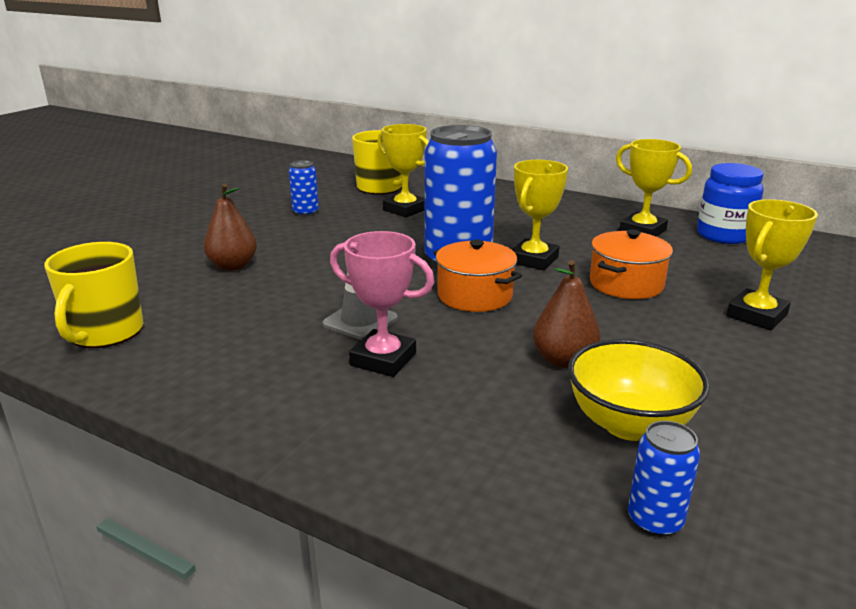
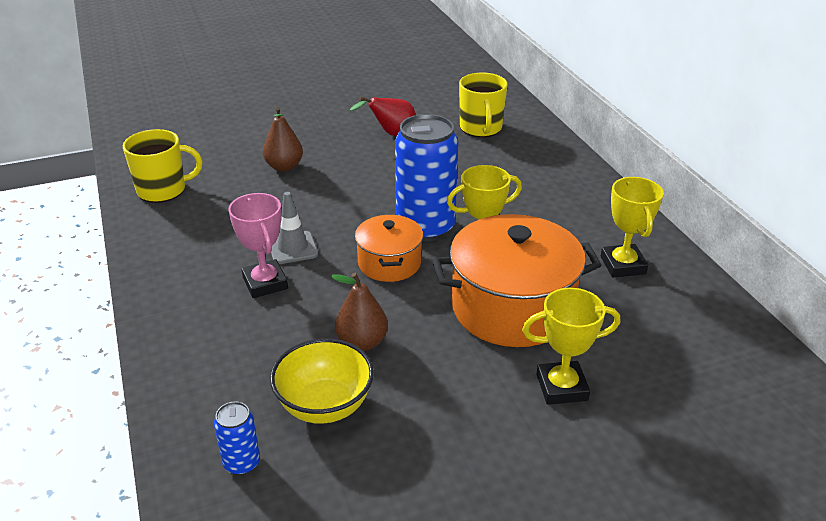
camera: 40 degrees right, 10 degrees up
(105, 332) = (163, 190): yellow mug -> yellow mug turned 150 degrees counterclockwise
(305, 212) = (391, 134): blue can -> red pear
(405, 210) = (465, 159): yellow trophy -> none
(626, 284) = (512, 308): orange pot -> orange pot, size x1.80
(723, 235) = (691, 304): blue jar -> none

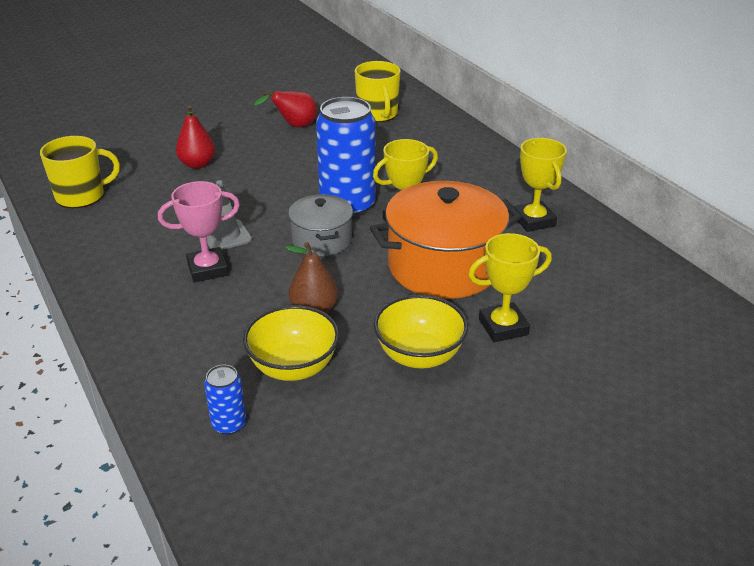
camera: 10 degrees left, 0 degrees up
(265, 283) = (208, 269): pink trophy -> pink trophy turned 75 degrees counterclockwise
(284, 167) = (197, 164): brown pear -> red pear
(389, 263) = (322, 240): orange pot -> grey pot
(461, 410) = (419, 355): none -> yellow bowl

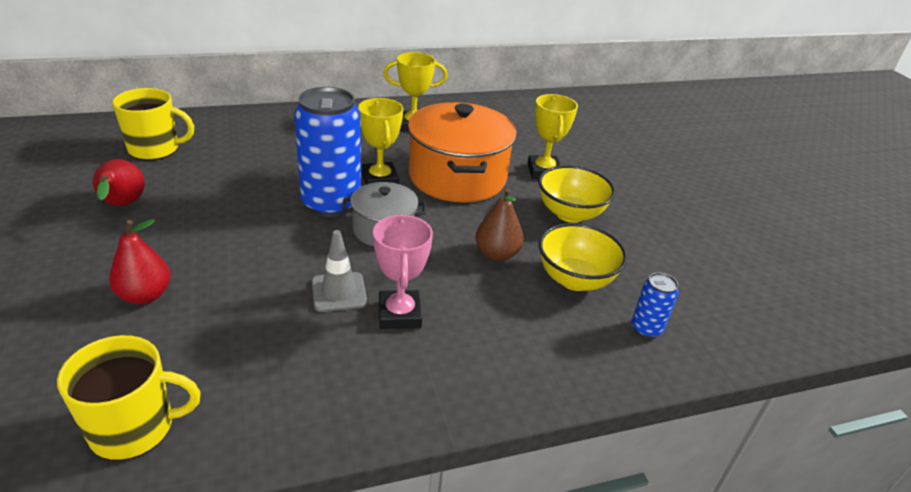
camera: 80 degrees left, 0 degrees up
(81, 196) = (134, 428): yellow mug -> yellow mug turned 90 degrees clockwise

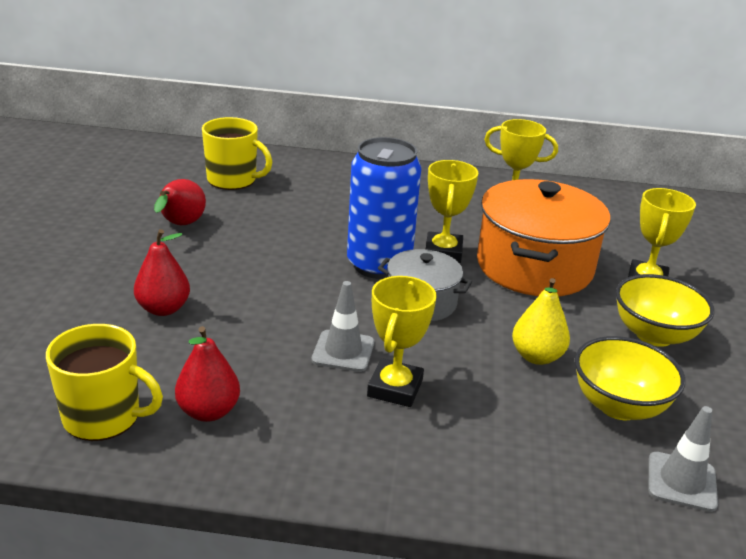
camera: 25 degrees right, 5 degrees down
(241, 388) = (208, 411): none -> red pear
(400, 314) = (395, 388): pink trophy -> yellow trophy
(496, 254) = (537, 356): brown pear -> yellow pear
(646, 329) = (681, 482): blue can -> grey traffic cone

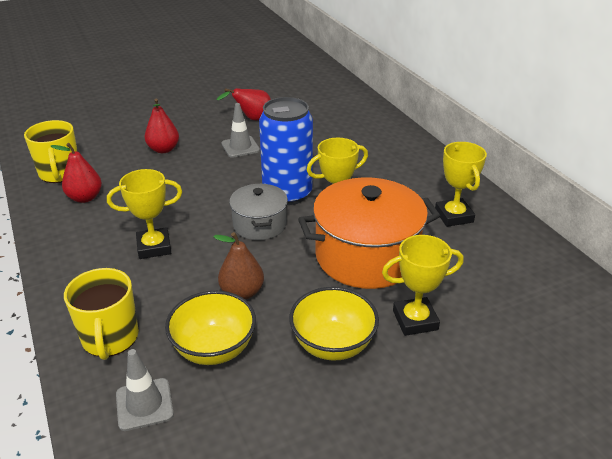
camera: 60 degrees right, 5 degrees up
(233, 180) = (325, 111): yellow mug -> yellow mug (110, 338)
(343, 351) = (176, 216): grey traffic cone -> grey traffic cone (240, 147)
(537, 356) = (242, 292): yellow pear -> brown pear

